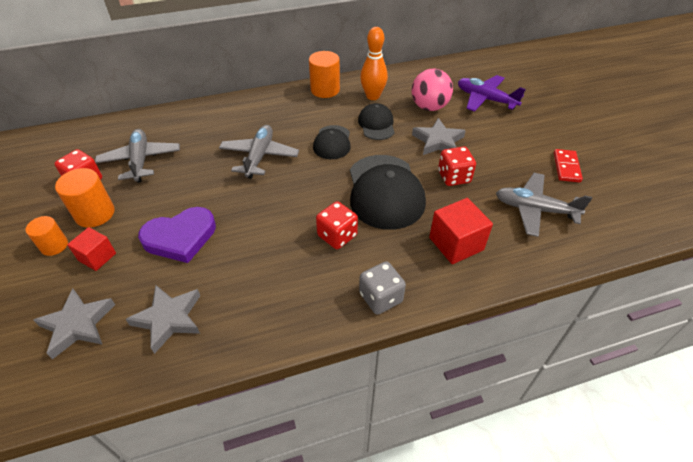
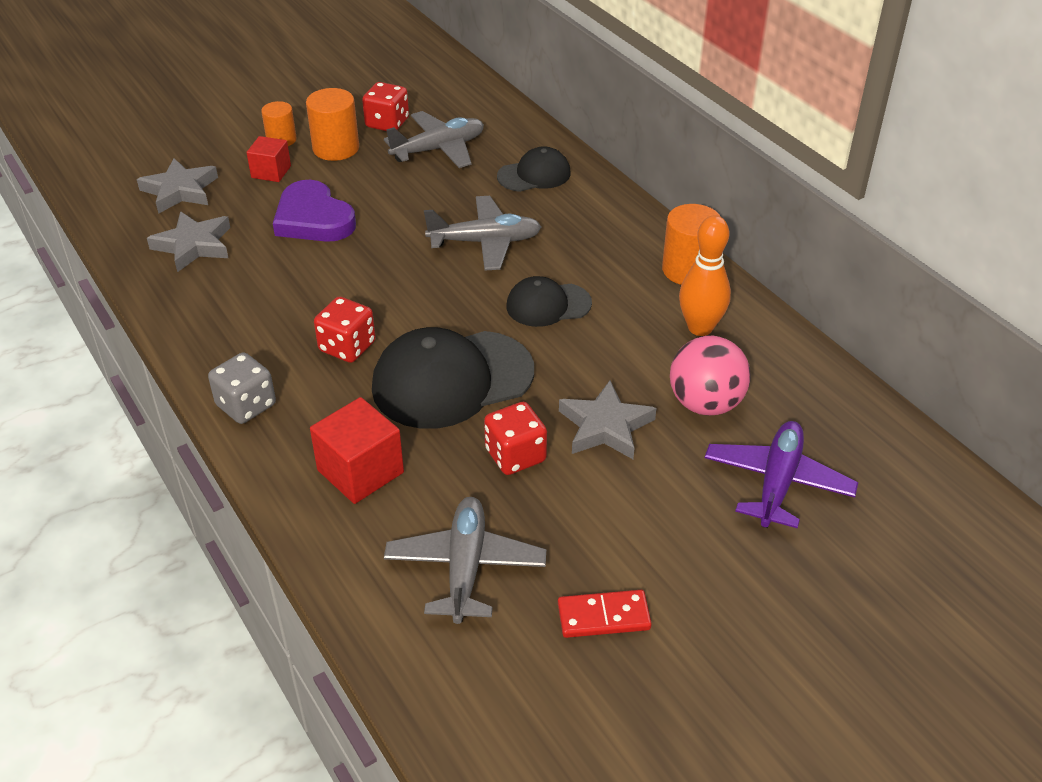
camera: 75 degrees right, 5 degrees down
(376, 124) = (619, 345): black cap -> black cap (534, 175)

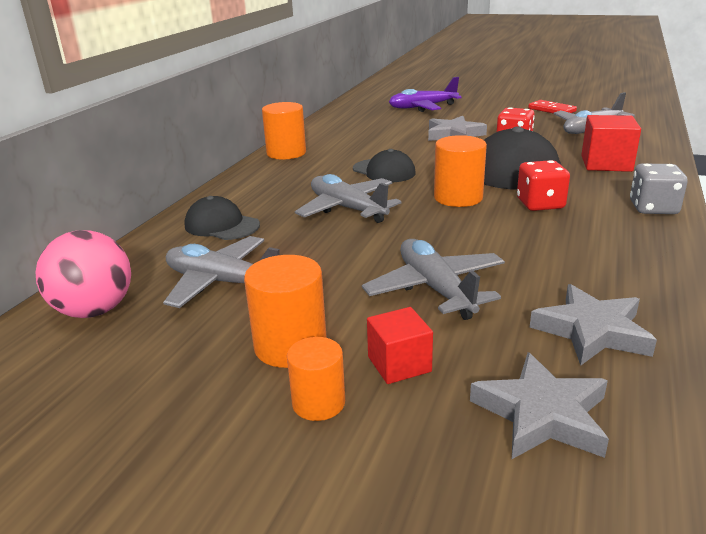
camera: 125 degrees left, 15 degrees down
(313, 219) = (436, 289): purple heart -> grey plane
(387, 123) = (192, 339): red dice -> none
(425, 311) = (458, 198): none -> orange cylinder
(700, 328) = (339, 139): orange bowling pin -> none
(705, 404) = (398, 125): pink ball -> pink ball (95, 310)

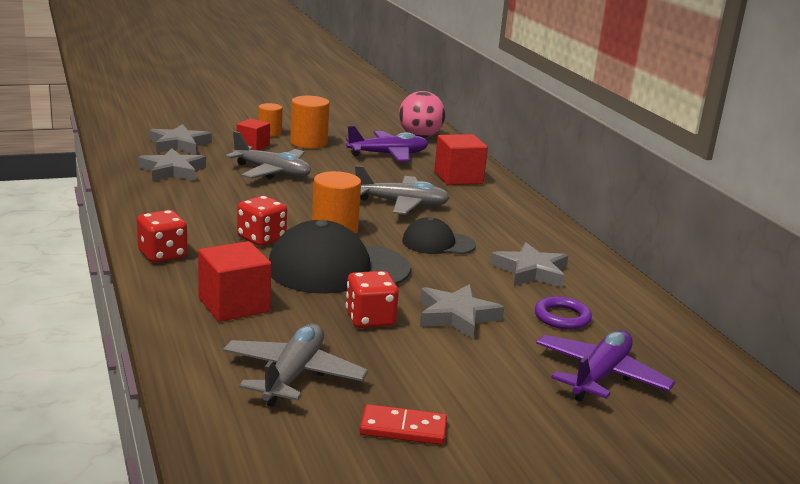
camera: 135 degrees right, 5 degrees down
(221, 225) = (458, 177): black cap -> red cube
(222, 282) = (388, 155): grey plane -> purple plane
(286, 153) = (566, 244): orange cylinder -> none
(354, 144) = (531, 271): none -> grey star
(390, 125) = (562, 317): none -> purple ring
(653, 208) = (162, 254): grey dice -> red dice

